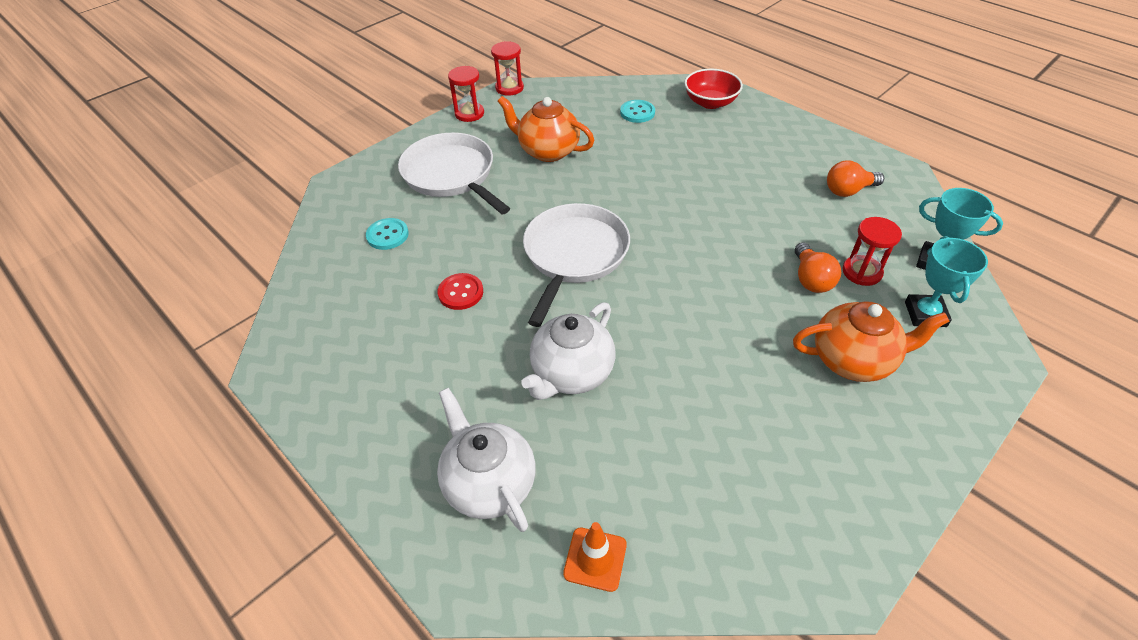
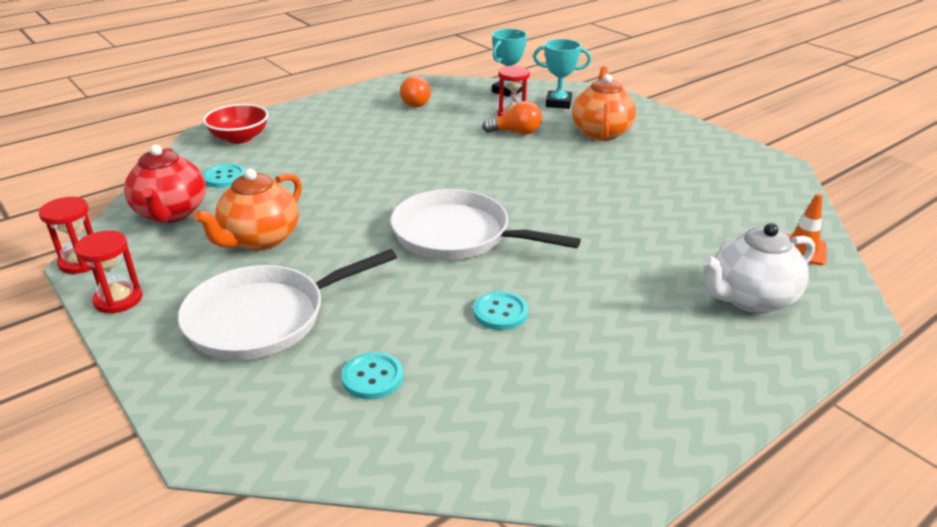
camera: 85 degrees left, 15 degrees down
(460, 293) = (500, 312): red button -> turquoise button
(571, 373) = (619, 248): white teapot -> none
(576, 104) = (171, 213): none -> red teapot

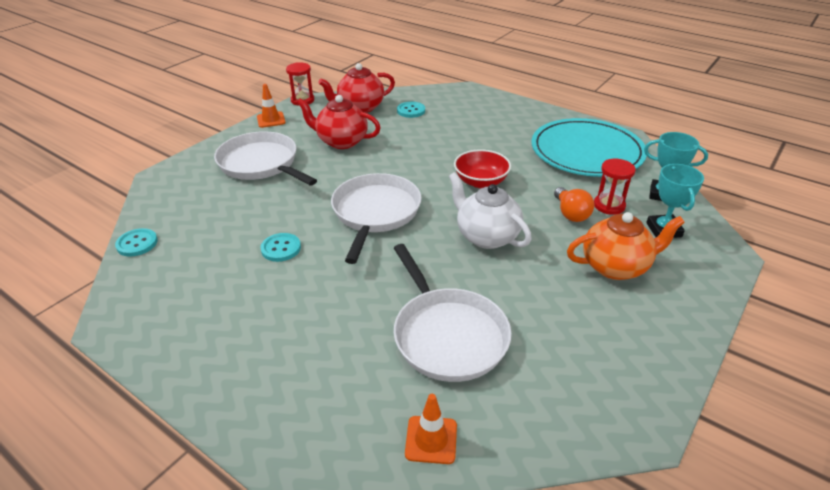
camera: 75 degrees right, 5 degrees up
(118, 299) = (271, 120): red hourglass -> orange traffic cone
(239, 138) = (468, 100): red bowl -> red bowl (481, 182)
(259, 240) = (341, 141): orange teapot -> red teapot
(372, 377) = (210, 211): turquoise button -> turquoise button (137, 243)
(414, 103) = (586, 152): orange light bulb -> turquoise plate
(677, 222) = (448, 335): none -> white pan
(750, 299) = (327, 392): white teapot -> white teapot (486, 236)

